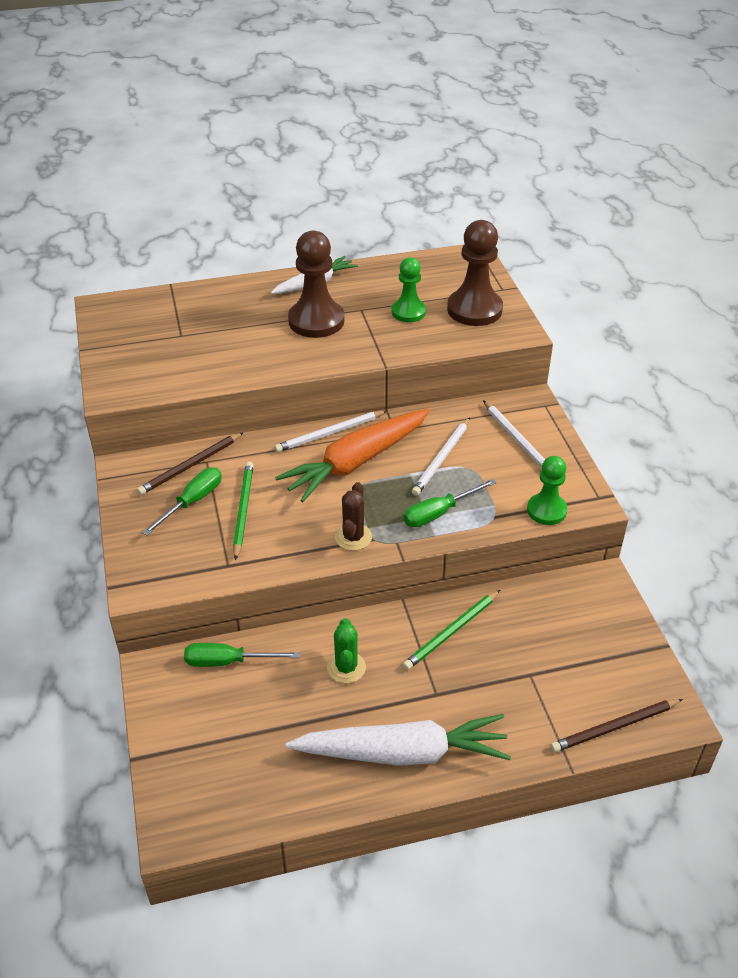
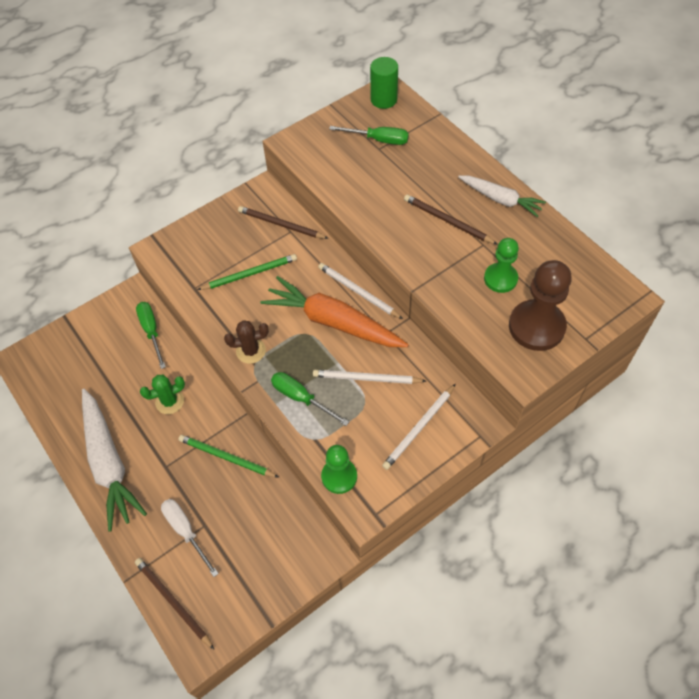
camera: 70 degrees right, 15 degrees up
(113, 312) = (383, 99): none -> green cylinder
(192, 501) = (246, 242): green screwdriver -> green screwdriver (378, 140)
(316, 321) = (447, 221): brown pawn -> brown pencil
(530, 694) = (186, 531): none -> white screwdriver

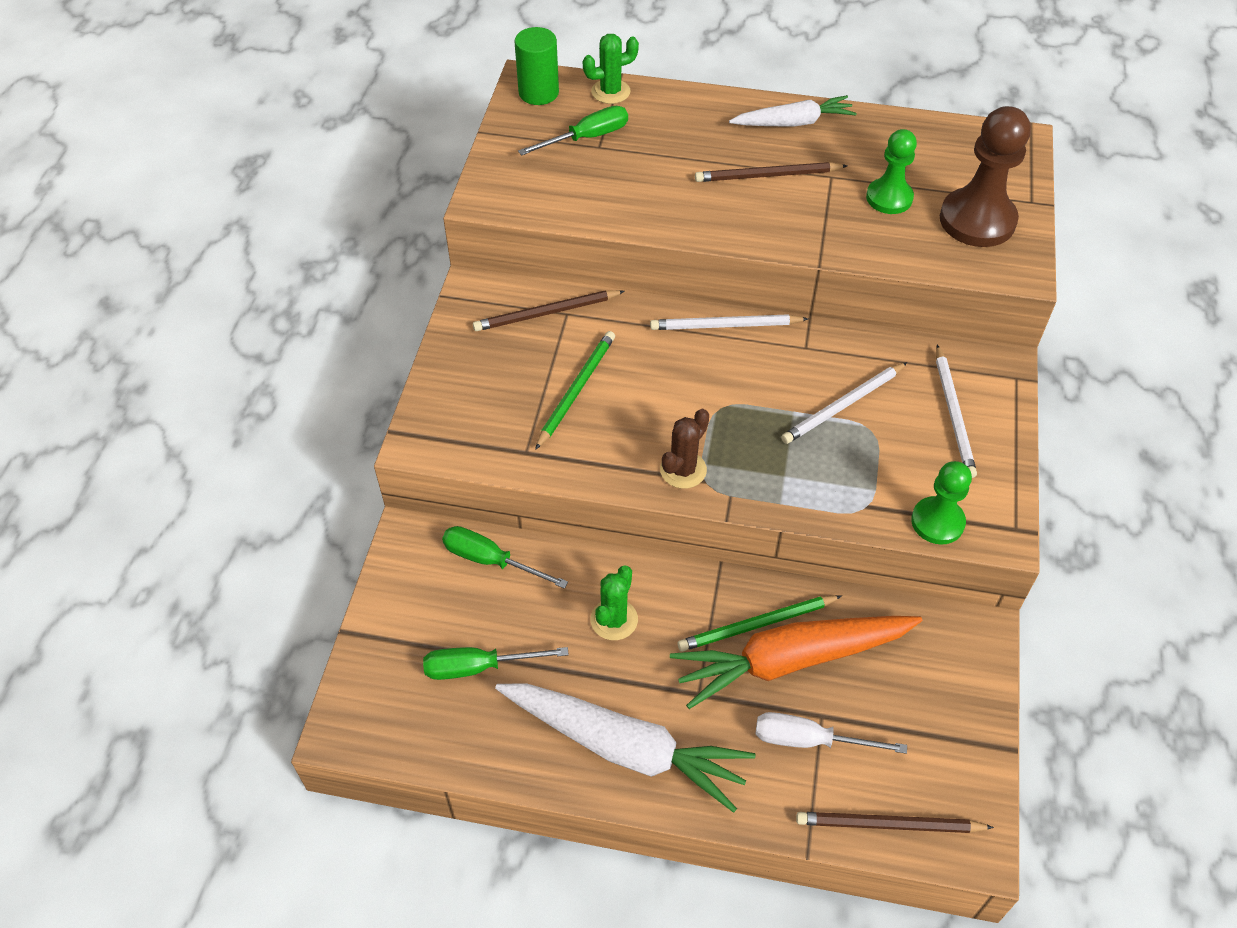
camera: 45 degrees left, 5 degrees down
(301, 398) = (801, 476): green screwdriver -> green screwdriver (478, 667)
(333, 322) = (736, 374): orange carrot -> orange carrot (790, 661)
(421, 121) = (610, 92): none -> green cactus

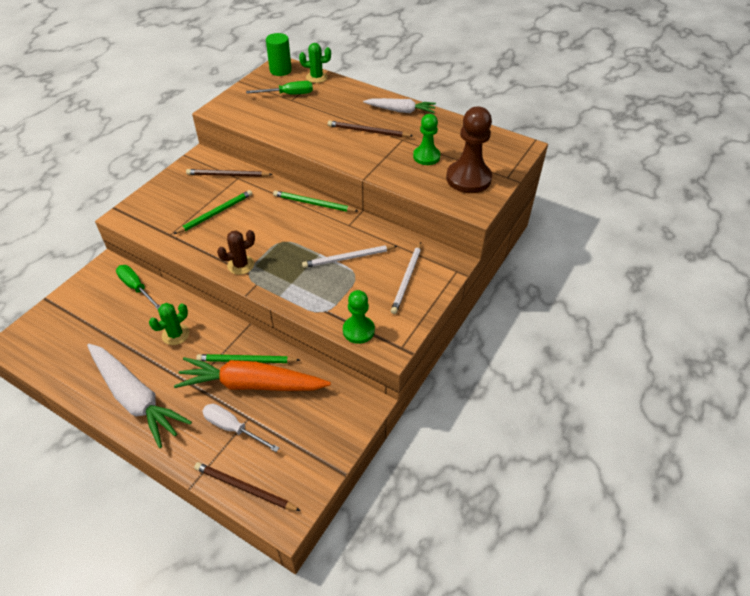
camera: 20 degrees right, 5 degrees down
(478, 667) = (94, 335): green screwdriver -> none
(725, 325) = (313, 203): white pencil -> green pencil

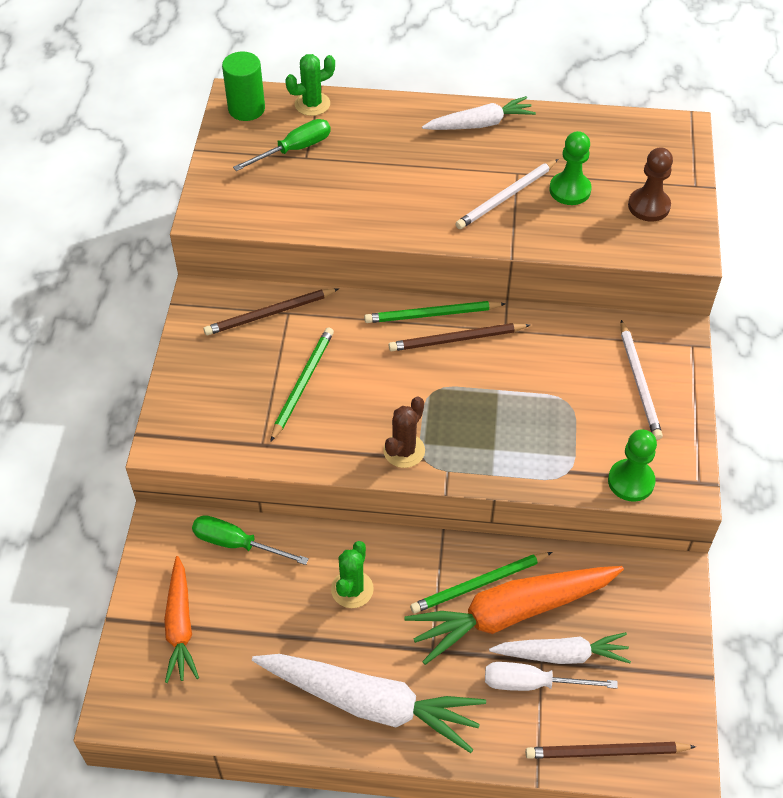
camera: 25 degrees left, 5 degrees up
(75, 316) = (180, 626): none -> orange carrot
(263, 420) = (562, 654): none -> white carrot
(348, 258) = (541, 381): white pencil -> white pencil (506, 197)
(368, 131) = (460, 176): brown pencil -> brown pencil (456, 339)
(468, 178) = (649, 206): brown pawn -> brown pawn, size x0.62

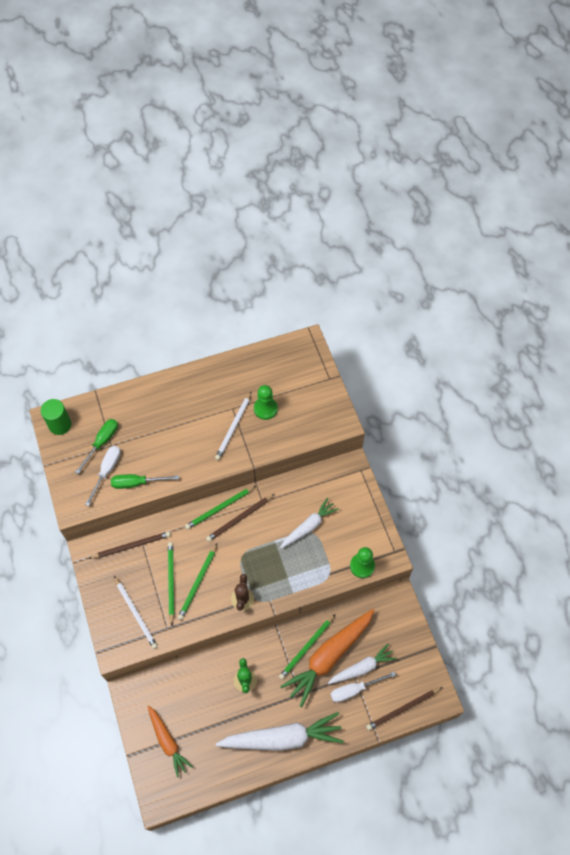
camera: 25 degrees left, 10 degrees up
(237, 544) = (174, 682): green screwdriver -> green screwdriver (137, 483)
(269, 314) = (132, 546): brown pencil -> brown pencil turned 150 degrees counterclockwise
(282, 186) = (107, 471): none -> white screwdriver
(312, 104) = (96, 406): green cactus -> none
(344, 401) = (198, 583): none -> green pencil
(480, 124) = (198, 382): white carrot -> white carrot (309, 526)
(639, 382) = (343, 505): white pencil -> white pencil (136, 613)
(649, 206) = (311, 402): brown pawn -> none

